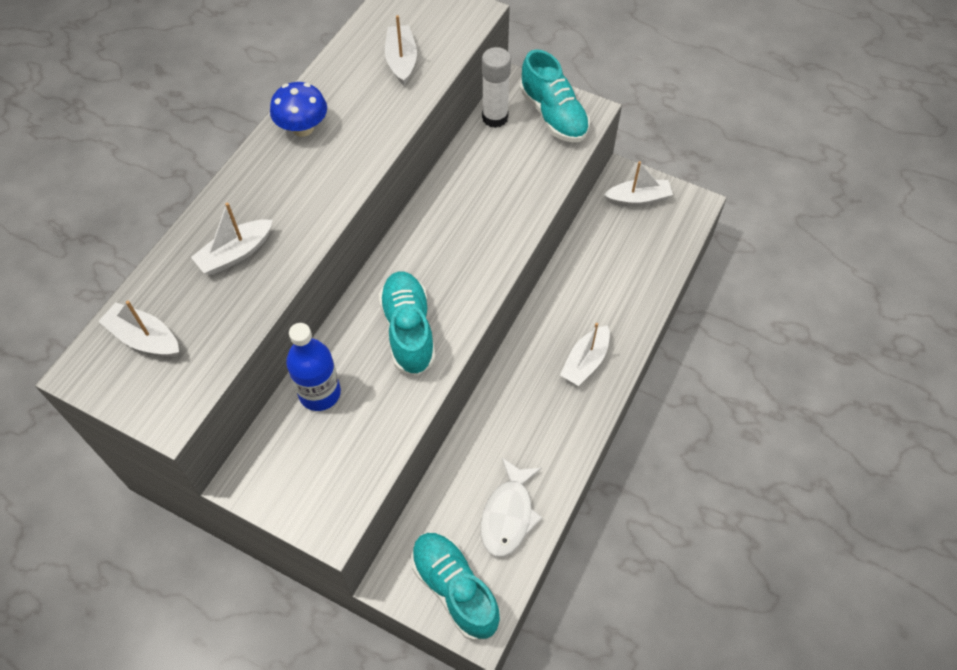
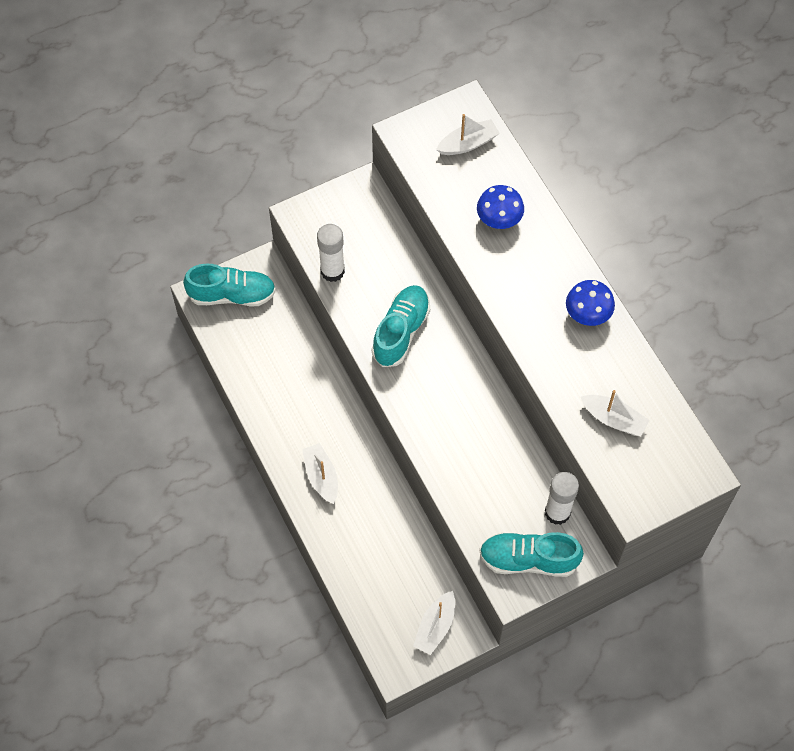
camera: 125 degrees right, 5 degrees up
(236, 253) = (499, 219): white boat -> blue mushroom
(320, 393) = (393, 255): blue bottle -> none
(382, 440) = (332, 271): none -> white glue stick
(408, 330) = (401, 332): turquoise shoe -> turquoise shoe turned 90 degrees counterclockwise
(508, 515) = (252, 353): white fish -> none

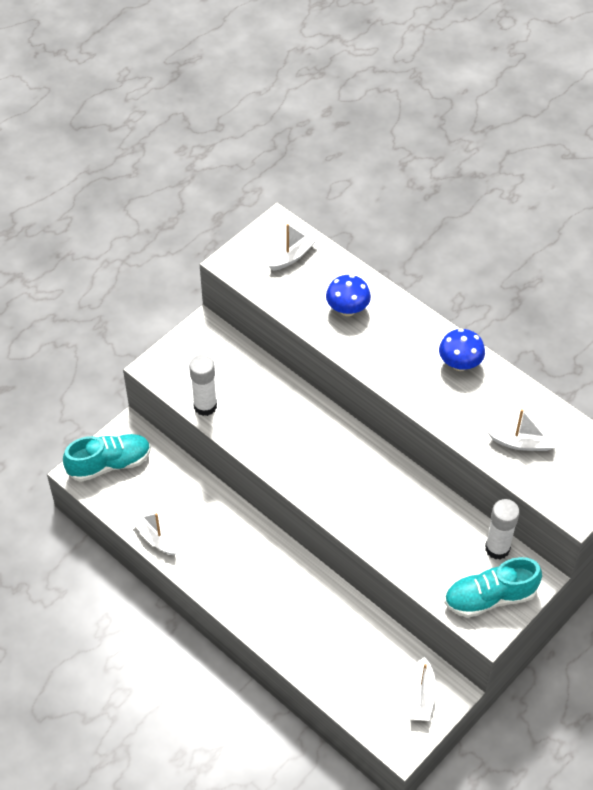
camera: 20 degrees left, 10 degrees down
(321, 476) = (259, 597): white boat -> white boat (156, 536)
(401, 332) = (290, 438): turquoise shoe -> none

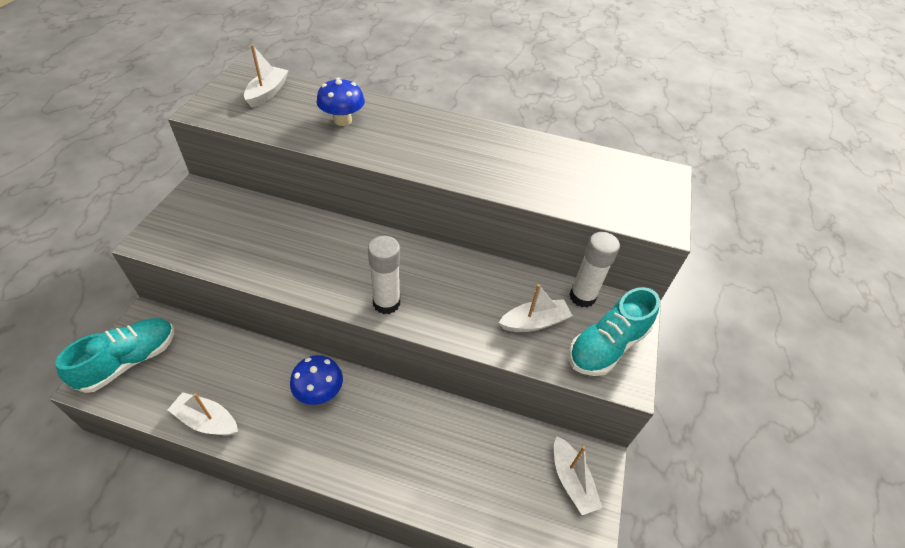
camera: 30 degrees left, 5 degrees down
(205, 406) = (221, 260): white glue stick -> white glue stick (386, 303)
(460, 363) = (473, 136): blue mushroom -> blue mushroom (319, 392)
(522, 443) = (572, 182): white boat -> white boat (534, 322)

